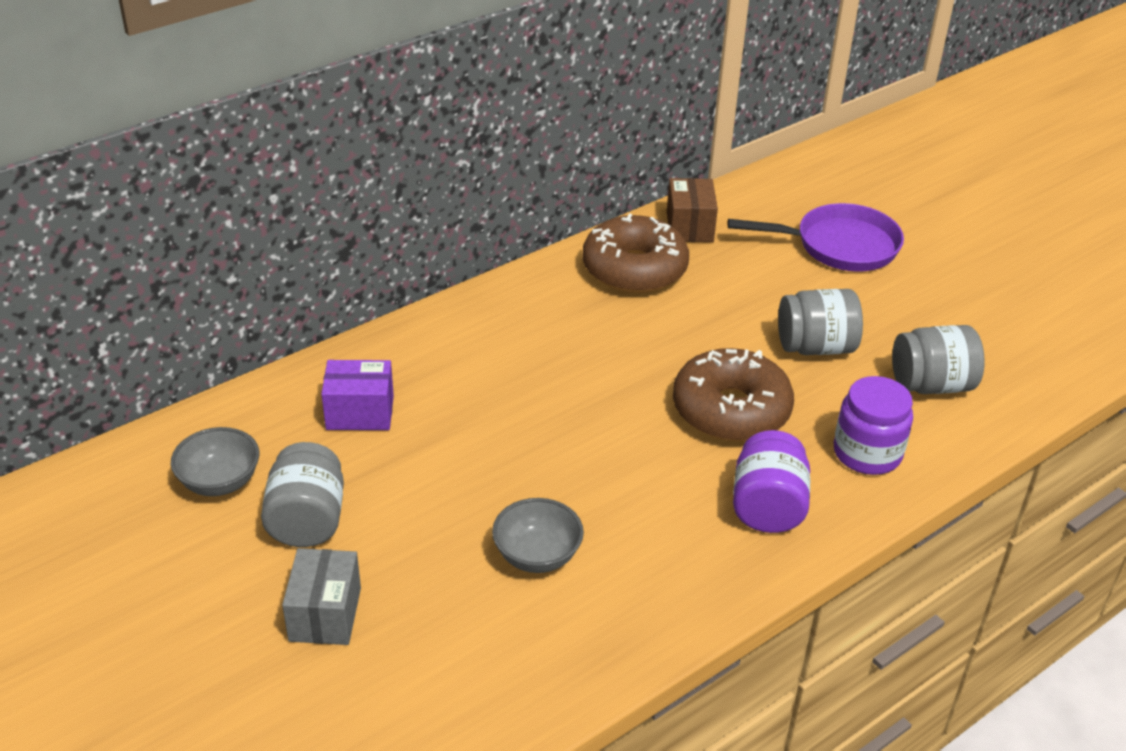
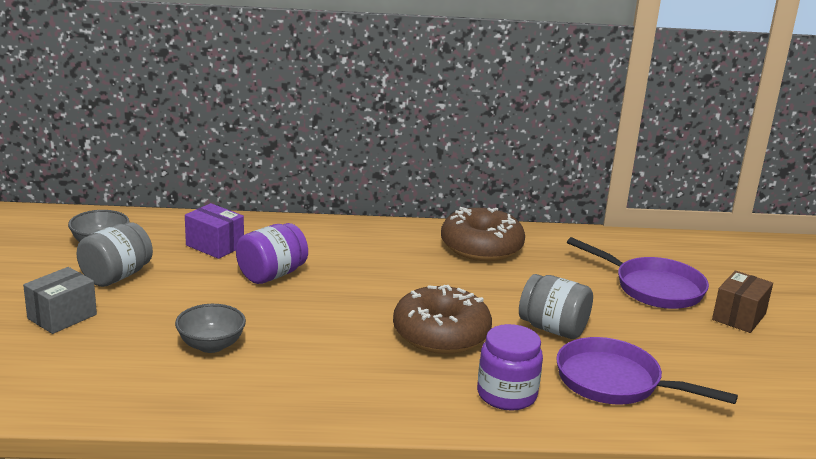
camera: 35 degrees right, 15 degrees down
(689, 227) = (552, 241): brown box -> brown box (738, 317)
(767, 507) = (390, 389): purple jar -> purple jar (271, 275)
(931, 385) = (615, 382): grey jar -> purple pan

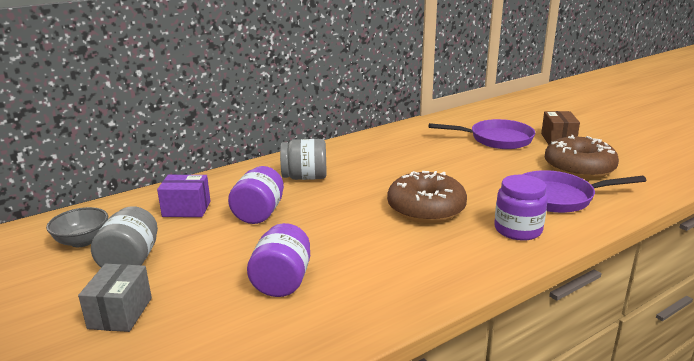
camera: 30 degrees left, 0 degrees up
(211, 345) = (282, 281): grey bowl -> purple jar
(481, 247) = (372, 149): brown donut -> brown donut (579, 168)
(553, 329) = (482, 180): grey jar -> grey jar (305, 177)

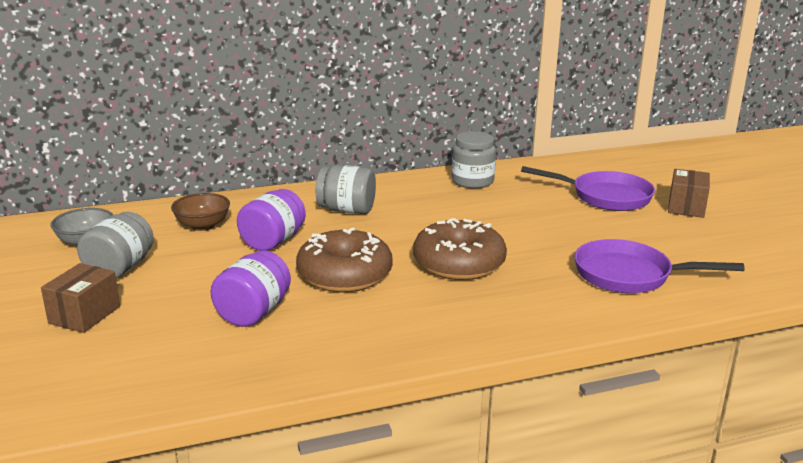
camera: 15 degrees right, 0 degrees up
(120, 313) = (85, 315): grey box -> brown box
(186, 209) = (202, 226): purple box -> brown bowl
(389, 140) = (472, 181): none -> grey jar
(518, 230) = (549, 303): purple jar -> none
(579, 168) = (684, 245): brown donut -> brown donut (344, 275)

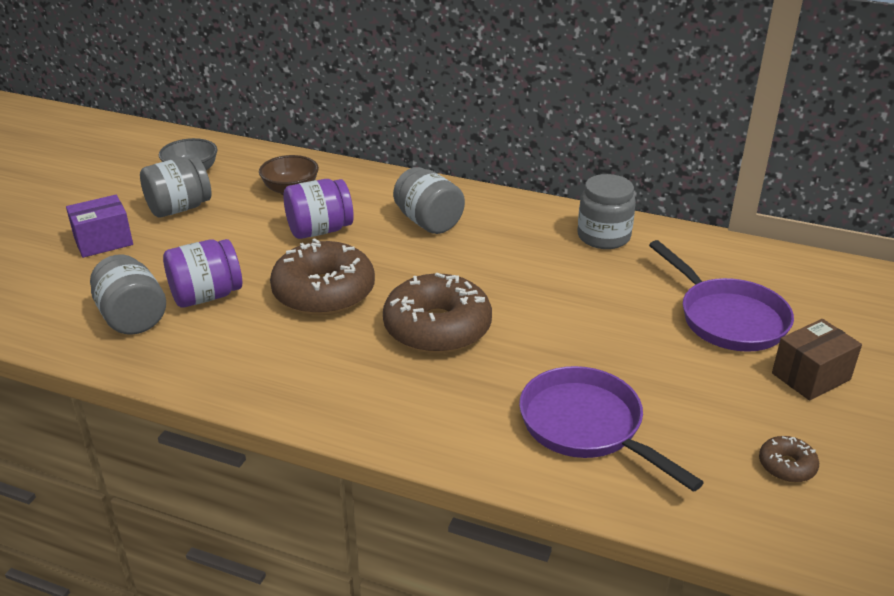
camera: 40 degrees right, 10 degrees up
(85, 315) = (103, 241): brown box -> purple box
(213, 351) = (132, 318): none -> grey jar
(743, 249) = (786, 466): none -> brown donut

